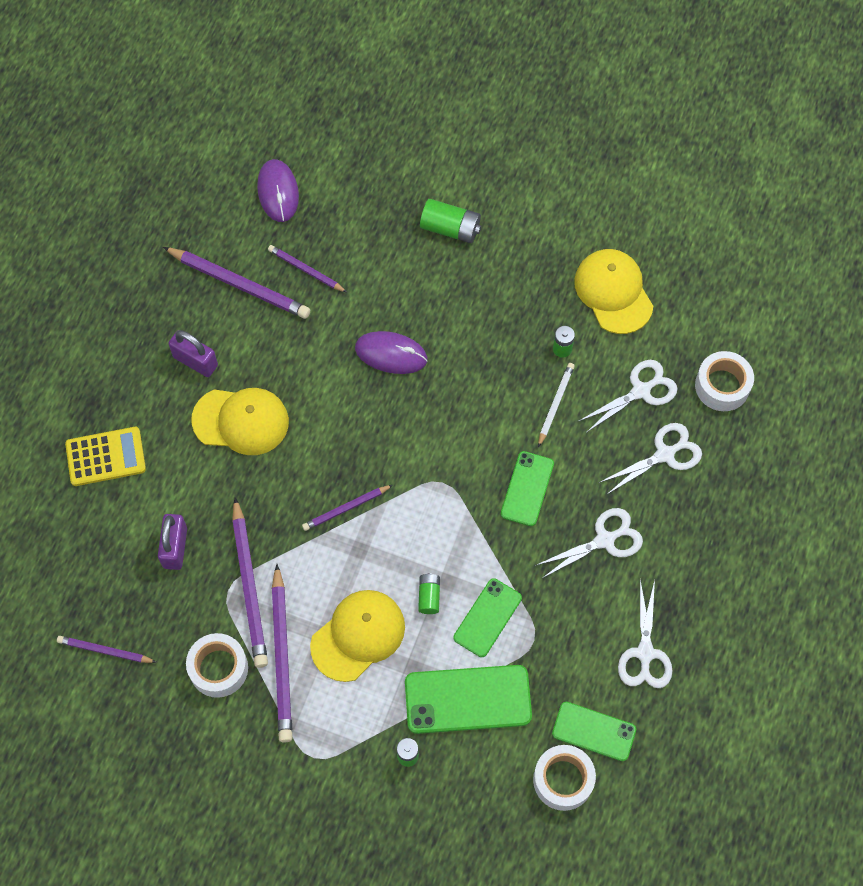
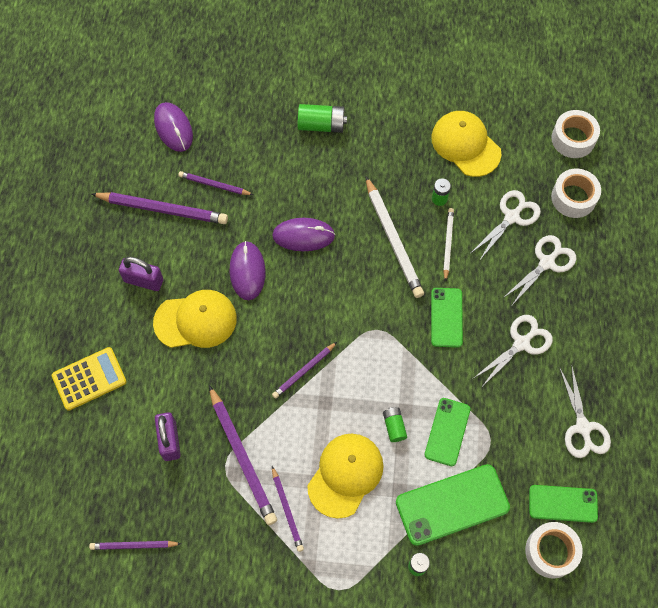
camera: 15 degrees left, 0 degrees up
(218, 668) = (236, 534): white tape -> white tape (573, 139)
(282, 657) = (287, 510): purple pencil -> purple pencil, size x0.57
(315, 379) = (247, 271): none -> purple mouse
(493, 384) = (393, 240): none -> white pencil

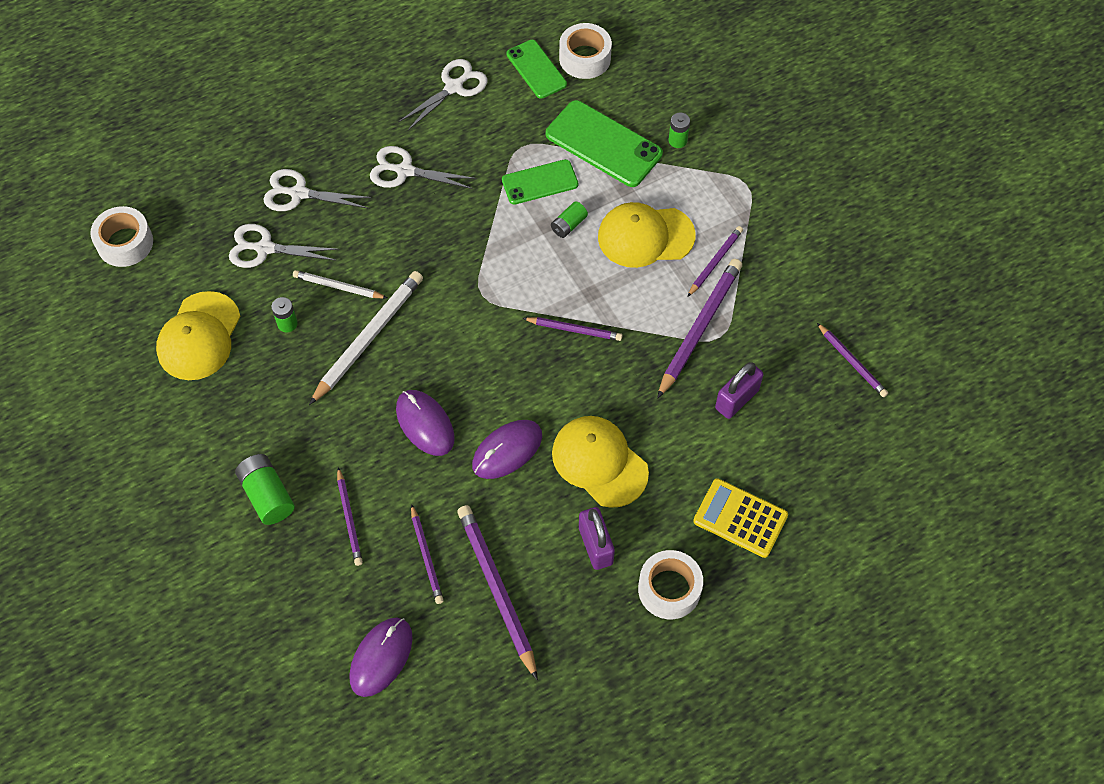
camera: 125 degrees left, 5 degrees down
(271, 159) = (349, 519): none -> purple pencil
(446, 317) = (423, 244): green phone -> none
(448, 244) = (338, 287): white pencil -> white pencil turned 45 degrees clockwise
(573, 198) = (203, 208): white tape -> white tape (669, 589)

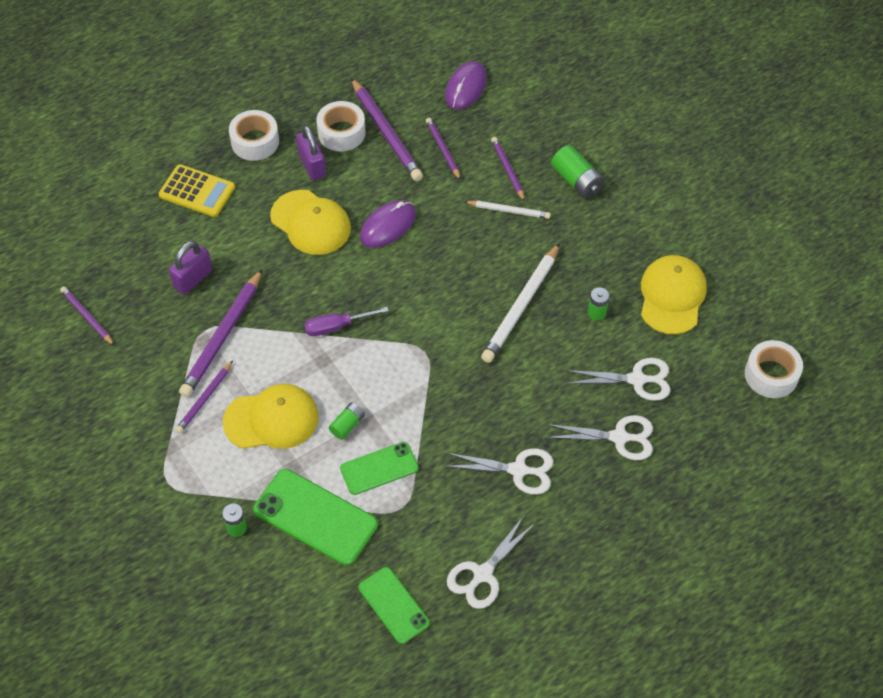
camera: 175 degrees right, 5 degrees down
(338, 287) = (559, 349): white pencil -> white pencil (509, 211)
(425, 424) = (459, 241): purple mouse -> none
(574, 330) = (336, 326): purple pencil -> purple screwdriver
(585, 58) = (339, 625): white tape -> white tape (341, 133)

